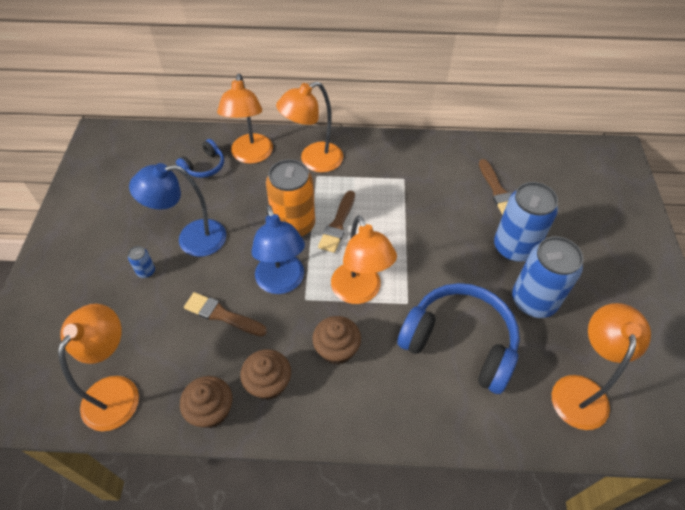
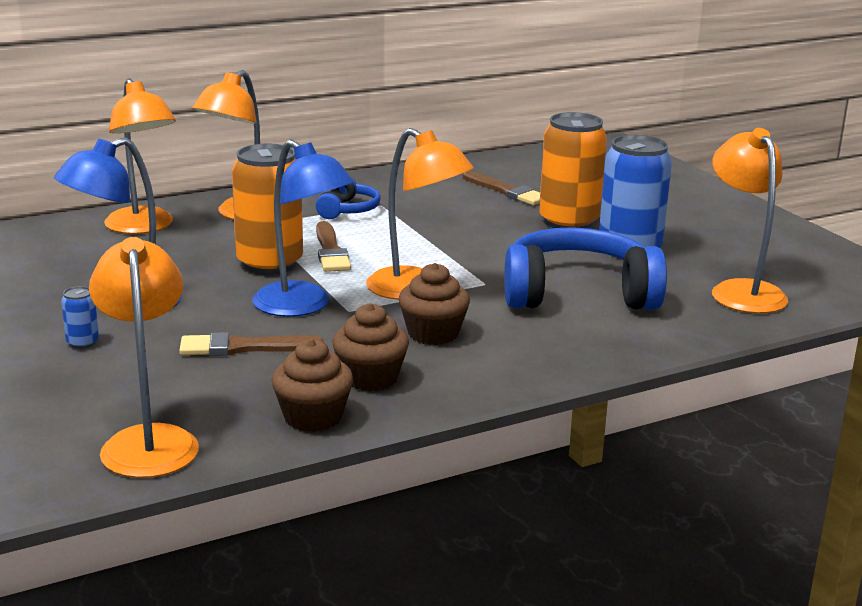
camera: 30 degrees left, 30 degrees down
(204, 166) = (78, 248): blue headphones -> blue headphones (348, 210)
(514, 247) = (568, 222): blue can -> orange can

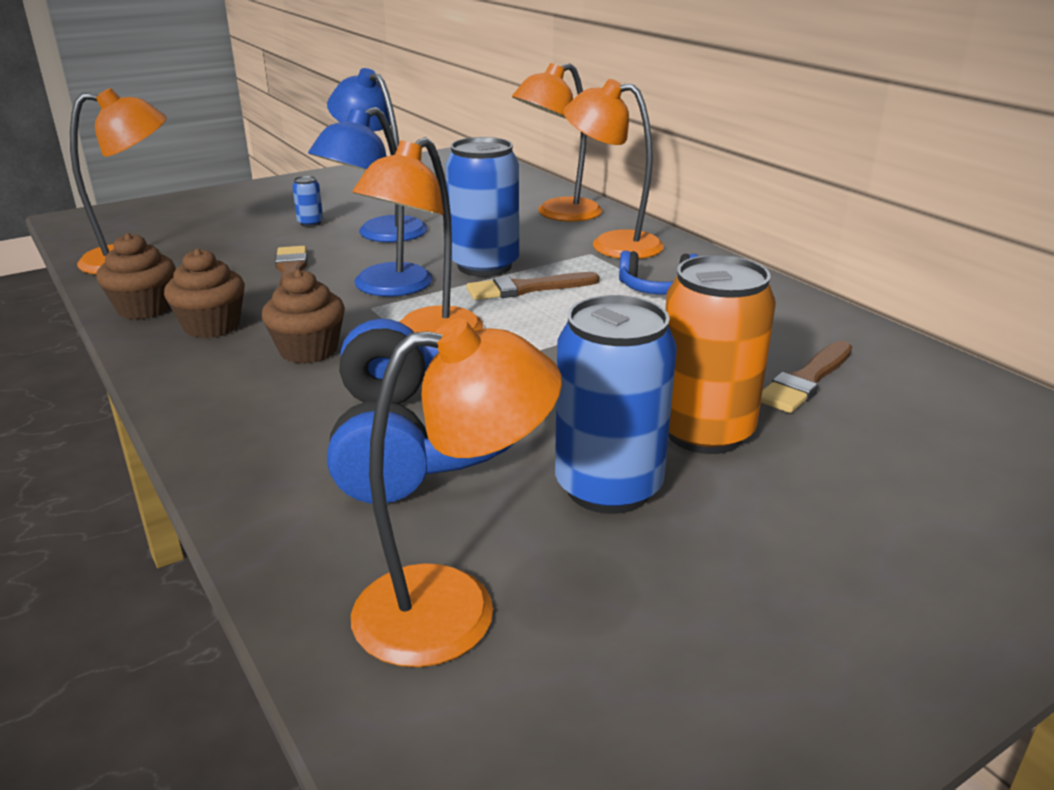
camera: 85 degrees right, 5 degrees up
(269, 263) = (484, 266): orange can -> blue can

